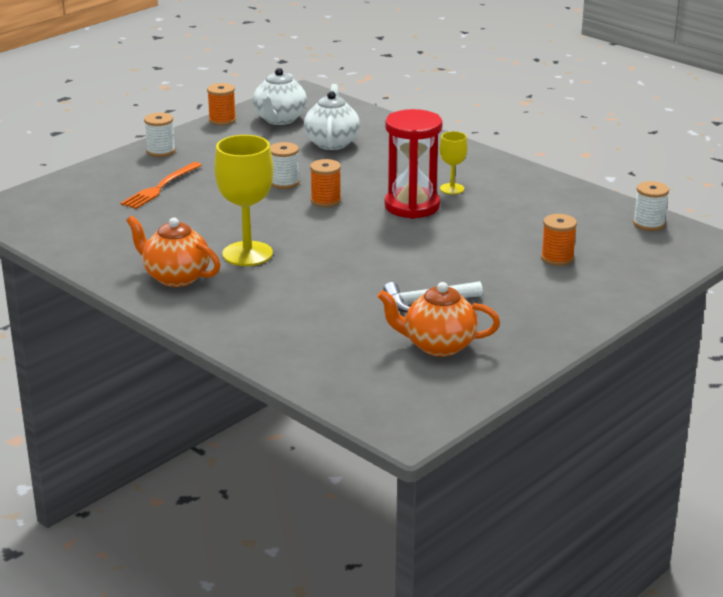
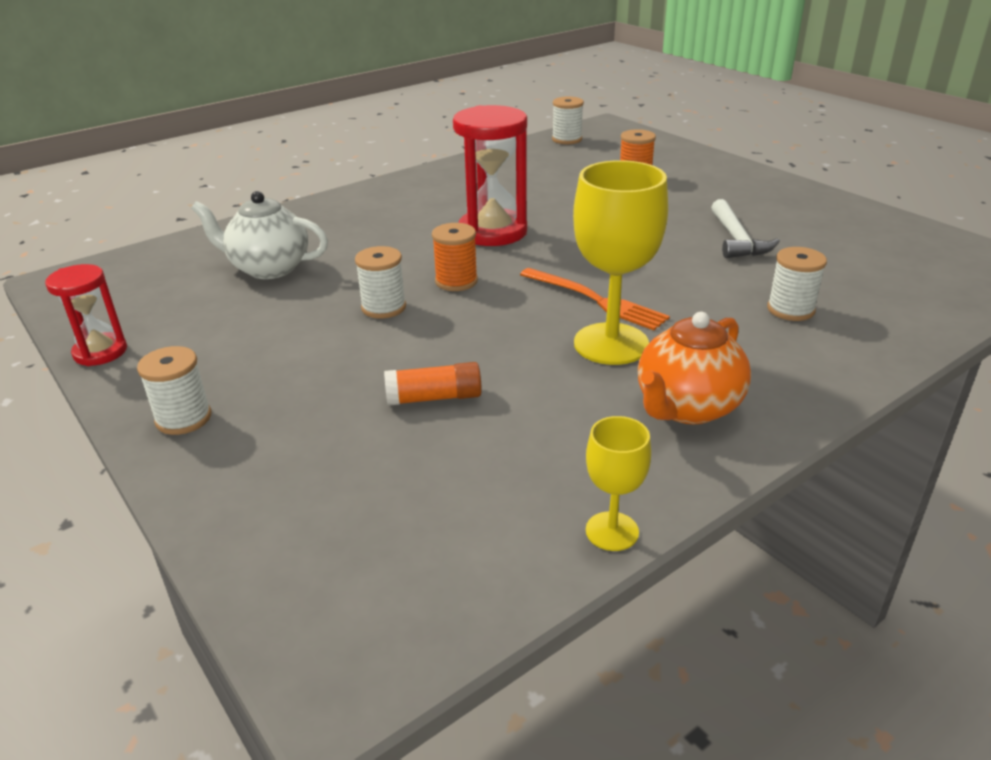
camera: 80 degrees left, 5 degrees up
(160, 187) = (341, 420): orange fork -> orange fork (595, 300)
(182, 207) = (434, 398): none -> orange glue stick
(222, 120) = (100, 352): orange spool -> red hourglass
(279, 119) = (148, 302): white teapot -> none
(305, 317) = (790, 309): none -> white spool
(438, 346) = (835, 241): orange teapot -> none
(452, 189) = (454, 209): yellow goblet -> yellow goblet (612, 531)

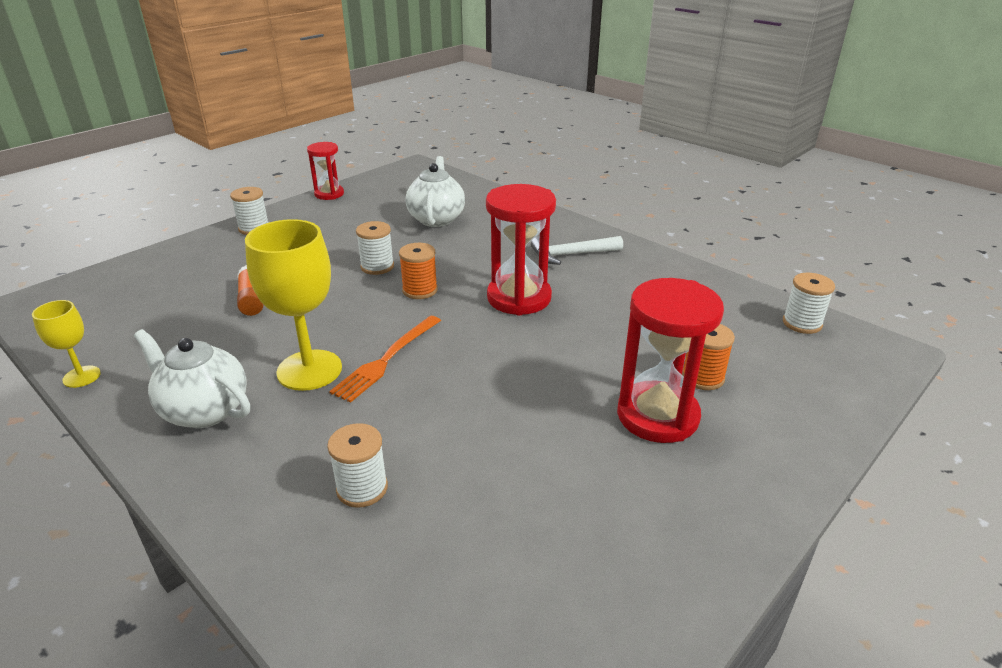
camera: 80 degrees right, 0 degrees up
(683, 196) = (657, 416): none -> red hourglass
(687, 408) = (204, 410): orange teapot -> white teapot
(736, 239) = (537, 456): white hammer -> white hammer (571, 255)

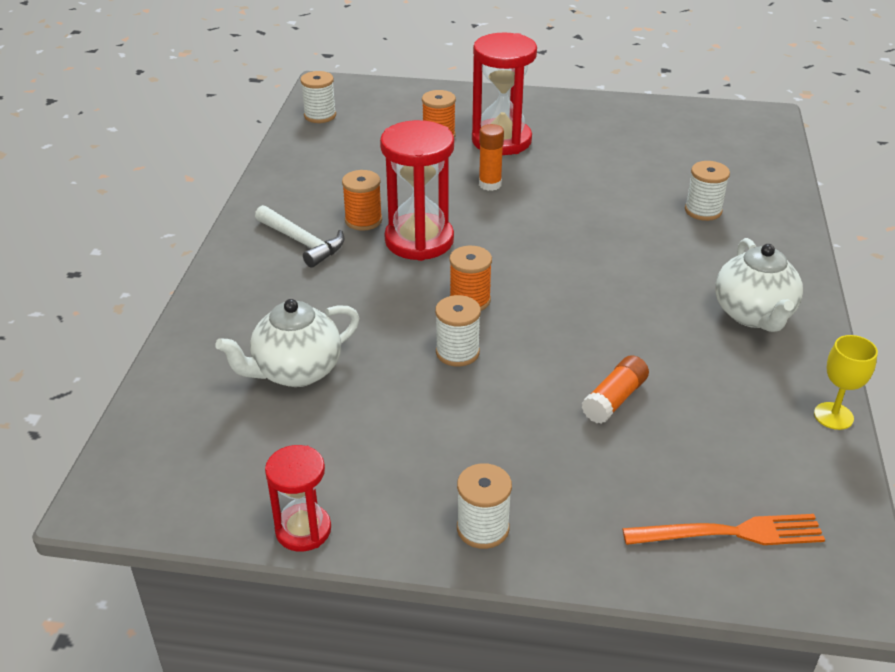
camera: 125 degrees left, 5 degrees up
(309, 370) = (648, 294): yellow goblet -> none
(387, 359) = (586, 264): orange fork -> orange fork (730, 533)
(570, 367) = (490, 184): none -> orange glue stick
(576, 285) = (363, 220): none -> orange spool

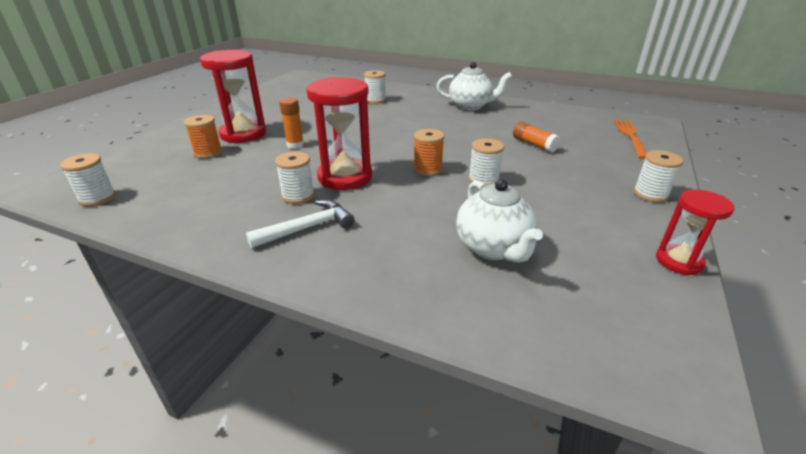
camera: 75 degrees left, 5 degrees down
(363, 220) = (298, 196): orange spool -> white spool
(833, 416) = (547, 106): yellow goblet -> none

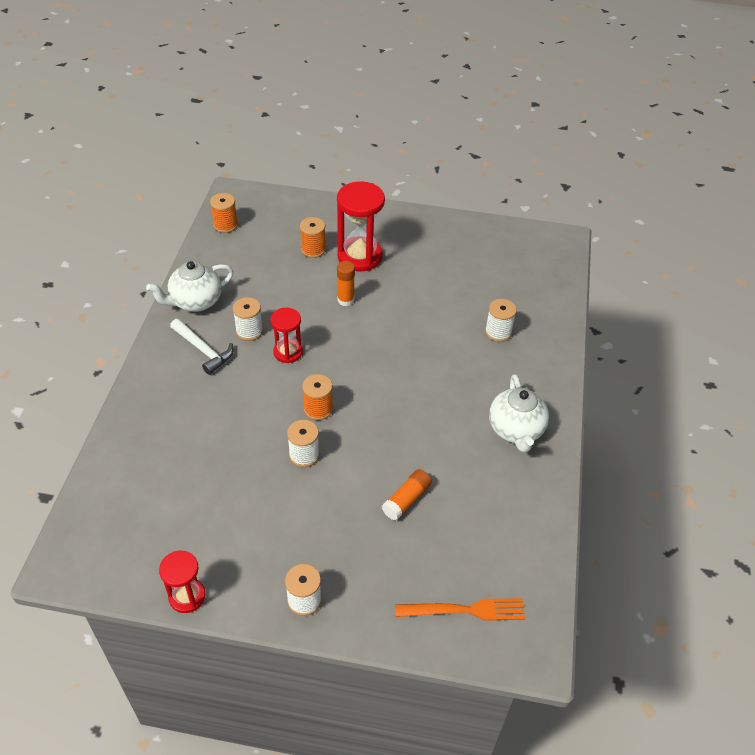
camera: 75 degrees right, 15 degrees up
(97, 198) = (225, 225): white spool -> orange spool
(345, 177) = (288, 352): red hourglass -> red hourglass, size x0.59
(493, 248) = (191, 467): white teapot -> white teapot (195, 302)

